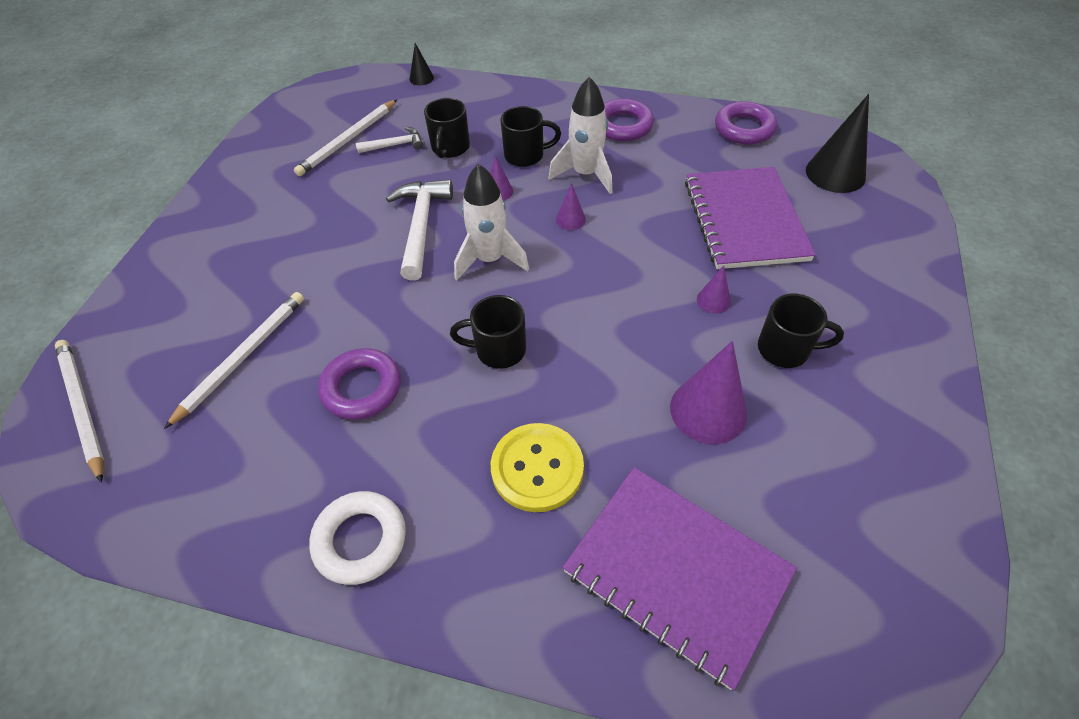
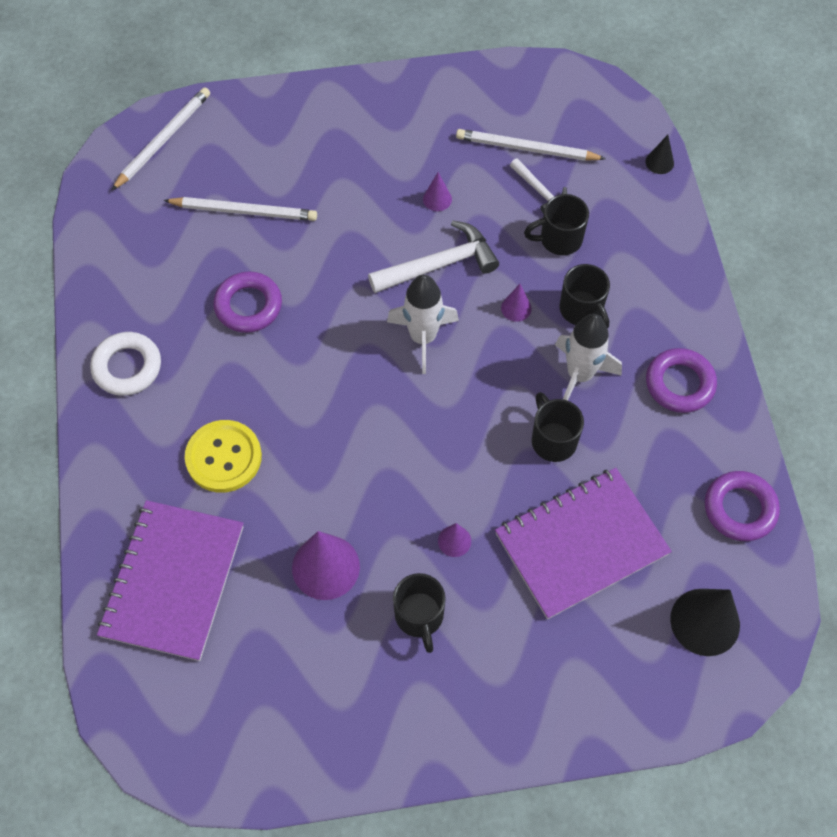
camera: 65 degrees right, 10 degrees up
(498, 350) = (324, 386): black mug -> black mug (553, 440)
(570, 219) = (506, 384): purple cone -> purple cone (437, 199)

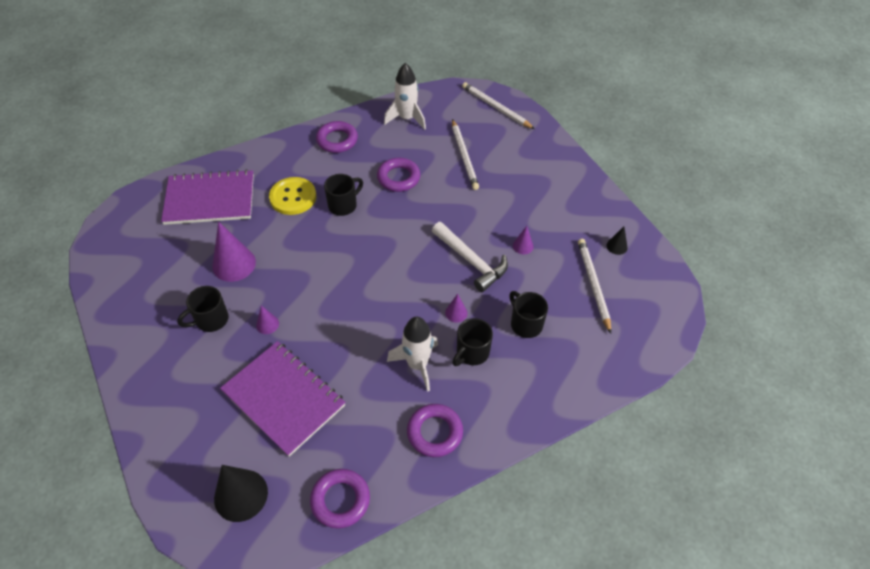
camera: 70 degrees right, 10 degrees down
(127, 367) = (337, 140): white ring -> purple ring
(163, 140) = (496, 107): white pencil -> white pencil turned 150 degrees counterclockwise
(423, 337) = (411, 267): white rocket -> white rocket (407, 118)
(539, 191) = (561, 301): white hammer -> none
(553, 440) = (359, 361): black mug -> black mug (343, 205)
(659, 162) = (630, 372): black cone -> black cone (617, 246)

